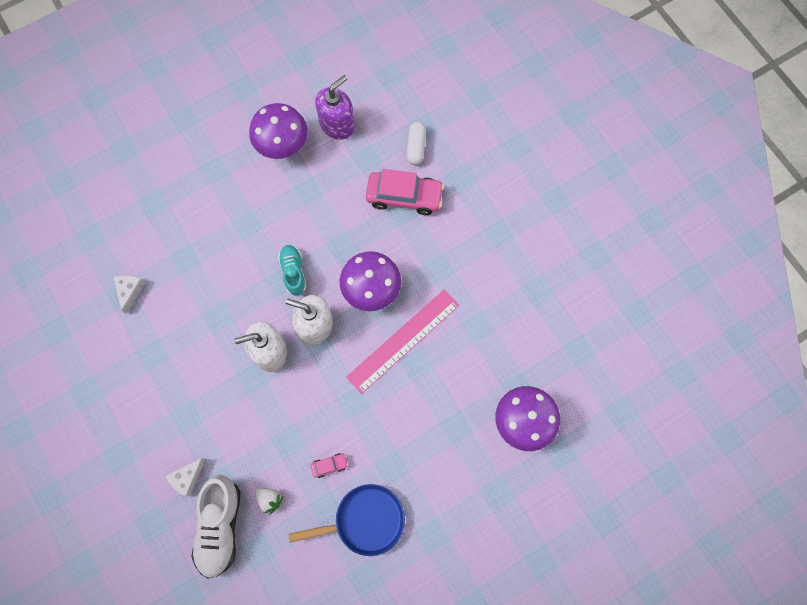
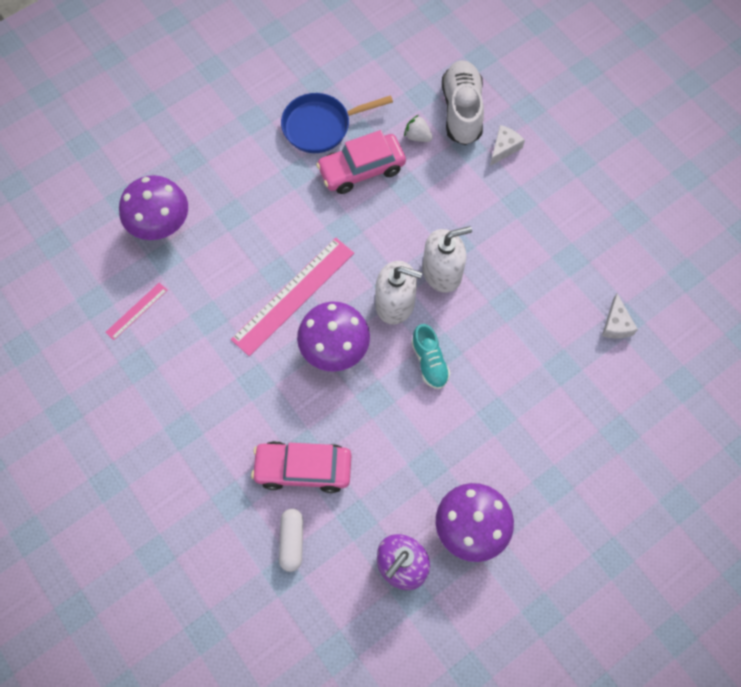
camera: 175 degrees right, 5 degrees down
(329, 465) = (361, 169): pink car -> pink car, size x2.29
(541, 338) = (136, 311): none -> pink ruler

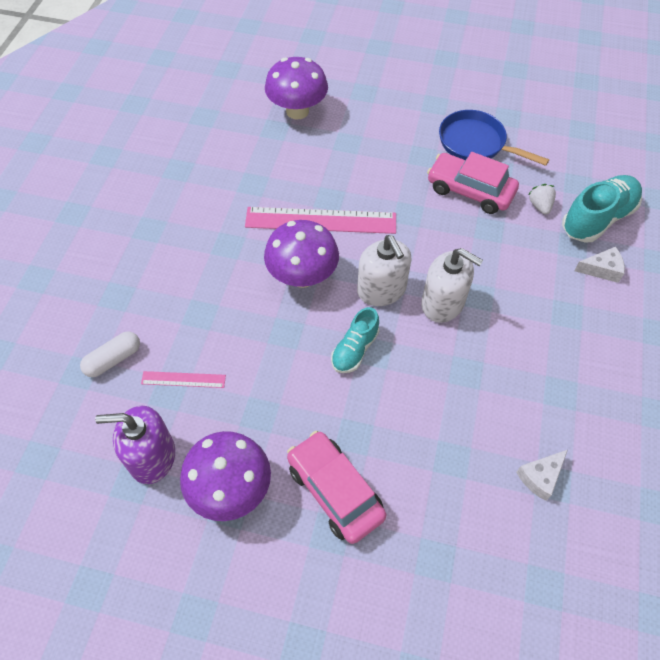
camera: 50 degrees right, 10 degrees down
(136, 311) = (219, 142): pink ruler -> pink ruler (183, 379)
(303, 469) = (181, 325): pink car -> pink car (335, 491)
(461, 111) = (597, 218): white shoe -> turquoise shoe

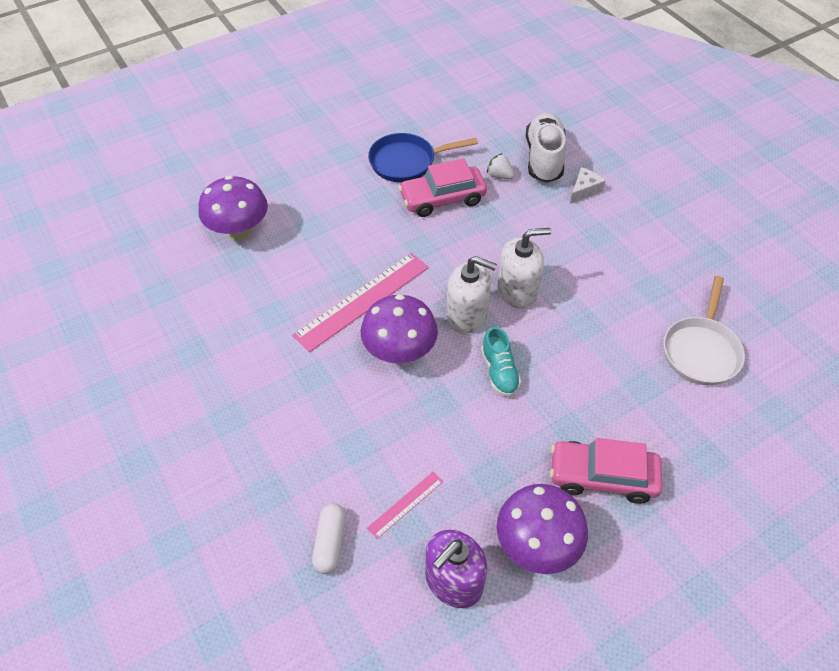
camera: 45 degrees left, 5 degrees down
(540, 477) = (701, 350): white cheese -> white pan
(597, 218) = (544, 158): turquoise shoe -> white shoe

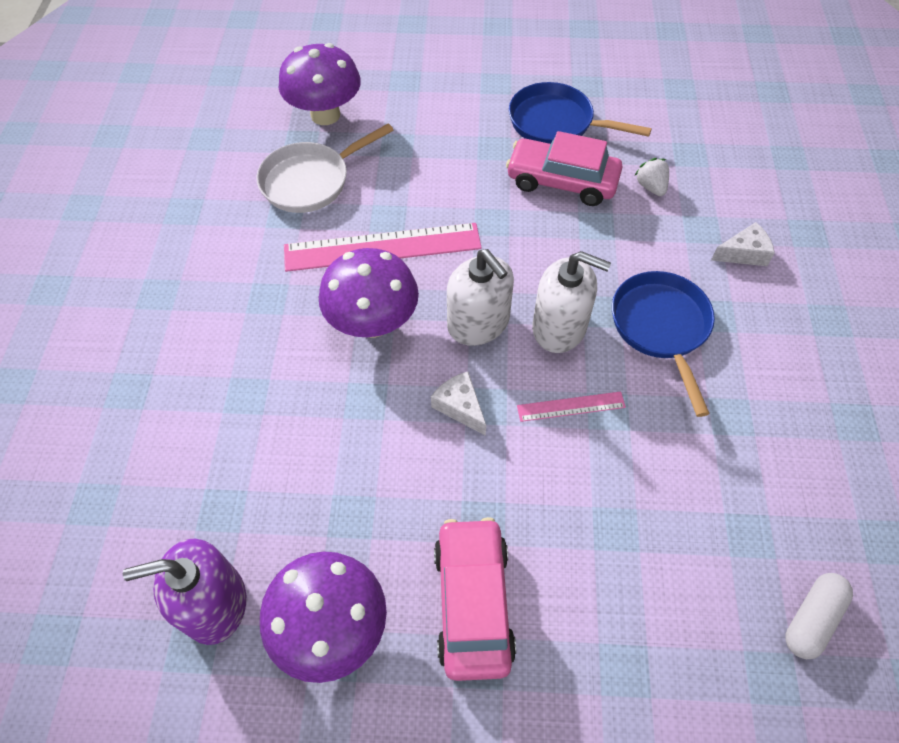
camera: 35 degrees right, 5 degrees up
(330, 542) = (137, 477): white capsule -> white capsule (811, 619)
(405, 504) = (239, 487): pink ruler -> pink ruler (571, 406)
(499, 371) = (460, 406): turquoise shoe -> white cheese
(544, 158) = (723, 192): white shoe -> none
(575, 259) = (661, 327): none -> blue pan
(602, 477) = (472, 602): pink car -> pink car turned 45 degrees clockwise
(701, 350) = (732, 531): white pan -> white pan (310, 181)

